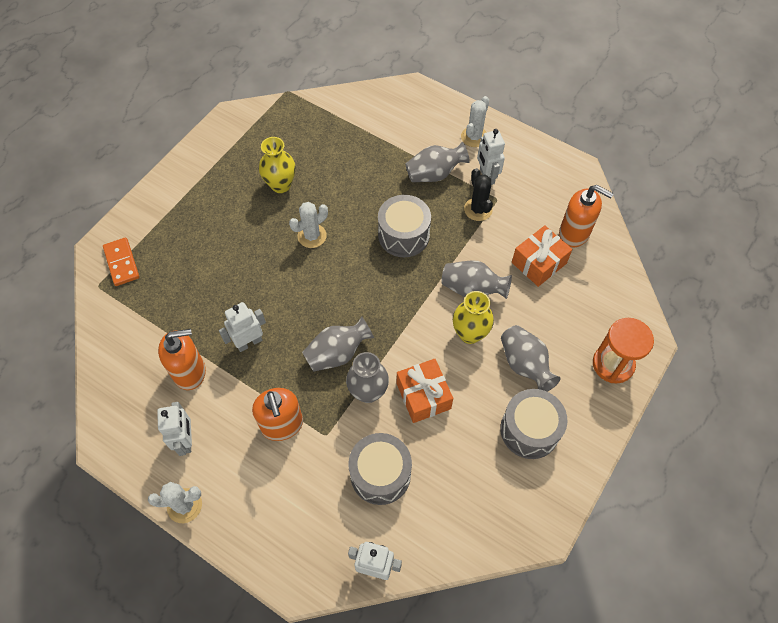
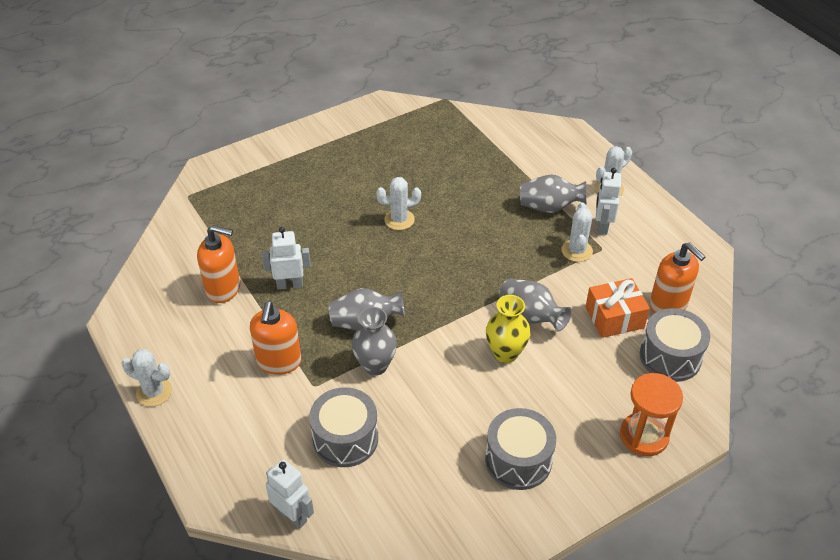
camera: 25 degrees right, 15 degrees down
(122, 263) = (218, 185): orange domino -> none
(186, 440) = (187, 341): white robot -> none
(280, 185) = (395, 170): yellow vase -> none
(403, 235) = (488, 248): grey drum -> grey drum (670, 357)
(423, 396) = (427, 389): orange gift -> none
(478, 209) = (576, 251): black cactus -> white cactus
(524, 365) = (547, 401): grey vase -> none

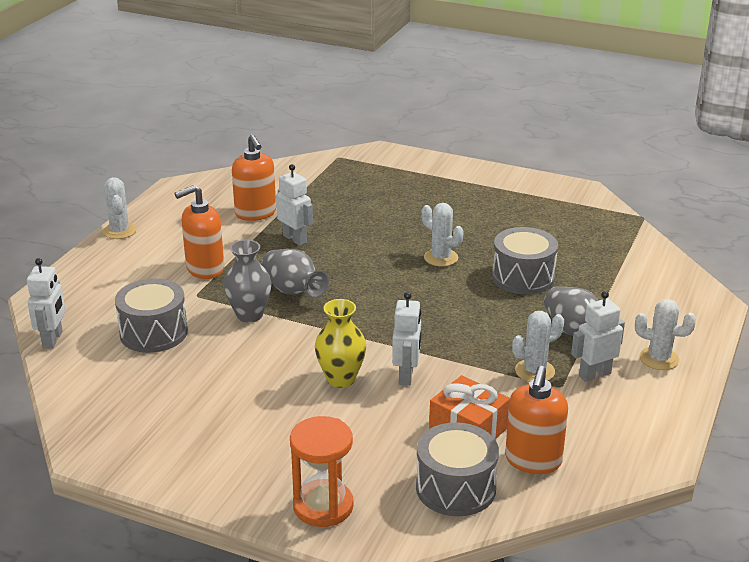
camera: 55 degrees right, 15 degrees down
(518, 460) = (215, 435): grey drum -> grey drum (523, 277)
(530, 316) = (406, 376): grey vase -> white robot

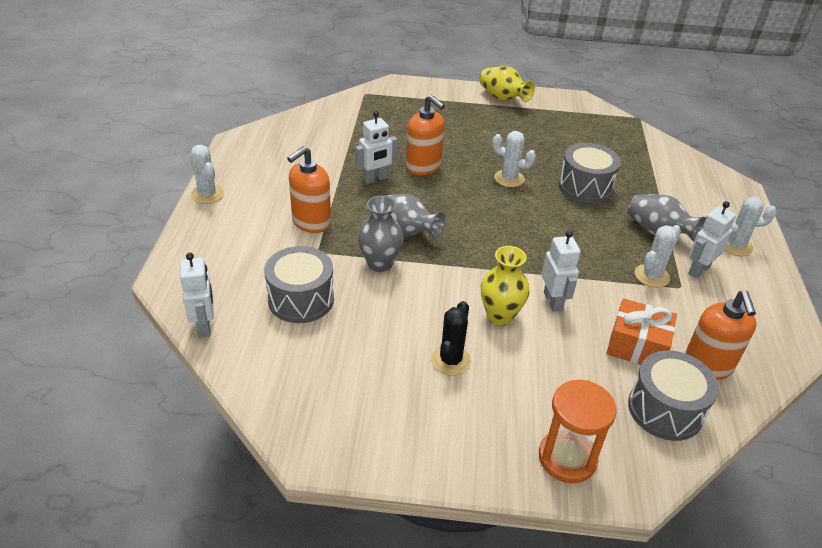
camera: 20 degrees left, 10 degrees up
(255, 213) = (325, 158): orange soap dispenser -> orange soap dispenser (423, 167)
(264, 407) = (450, 360): none -> black cactus
(295, 239) = (375, 179): white robot -> white robot turned 120 degrees clockwise
(491, 178) = (502, 98): none -> yellow vase

